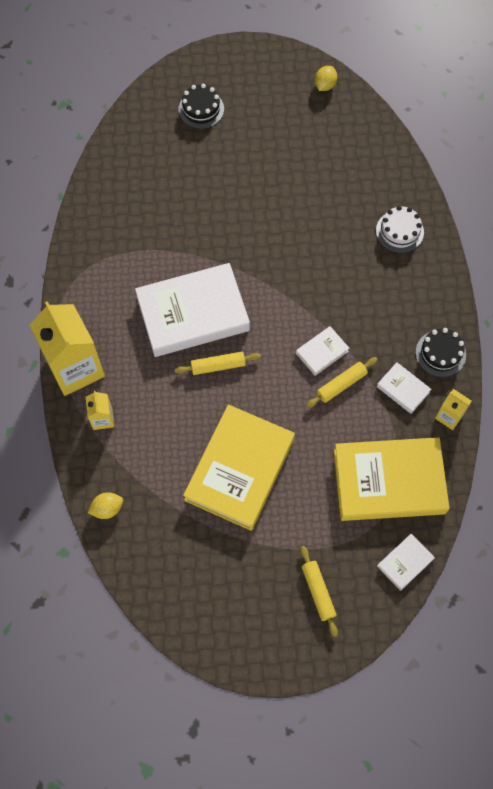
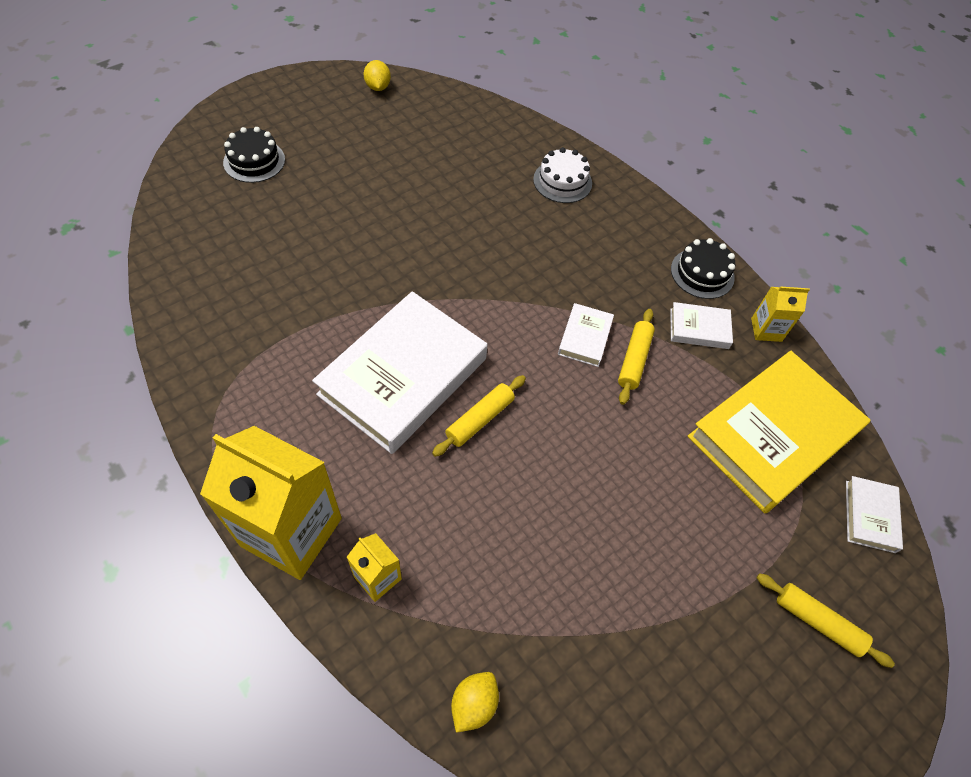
camera: 40 degrees left, 10 degrees down
(240, 469) = (604, 529): yellow book -> none

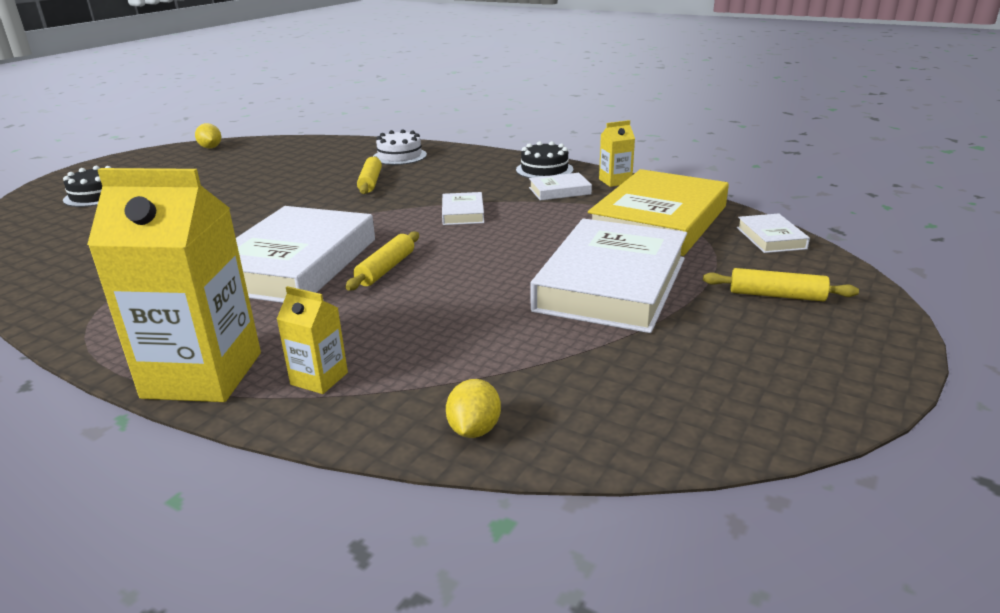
camera: 15 degrees left, 30 degrees down
(634, 360) = (514, 214): yellow rolling pin -> yellow rolling pin (370, 182)
(673, 534) = (611, 284): none -> white book

